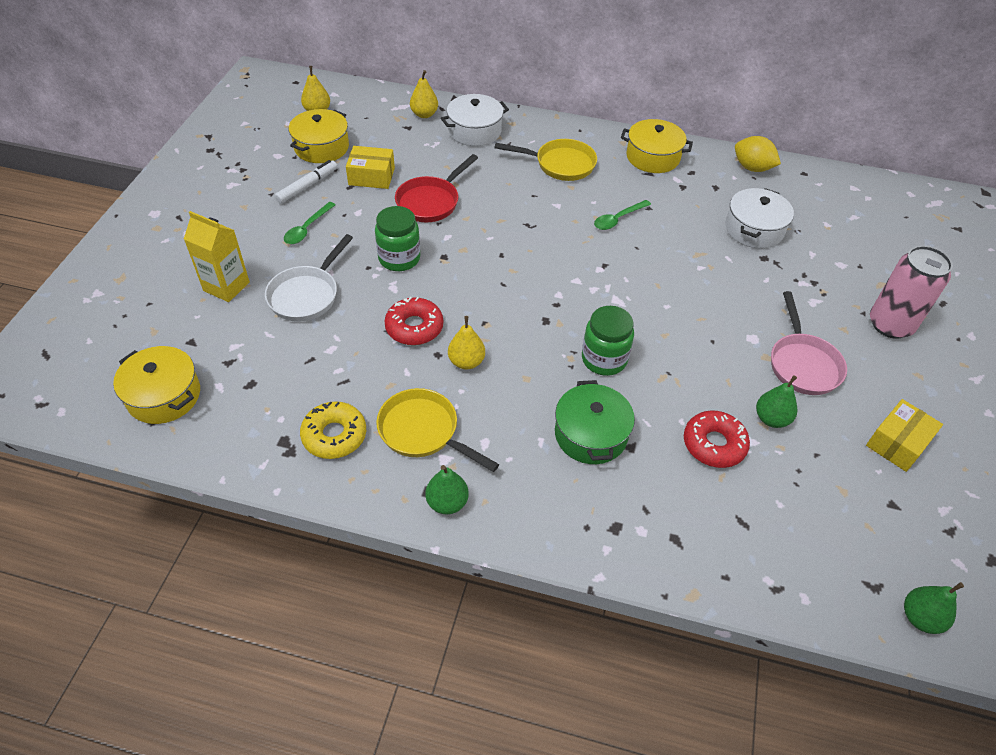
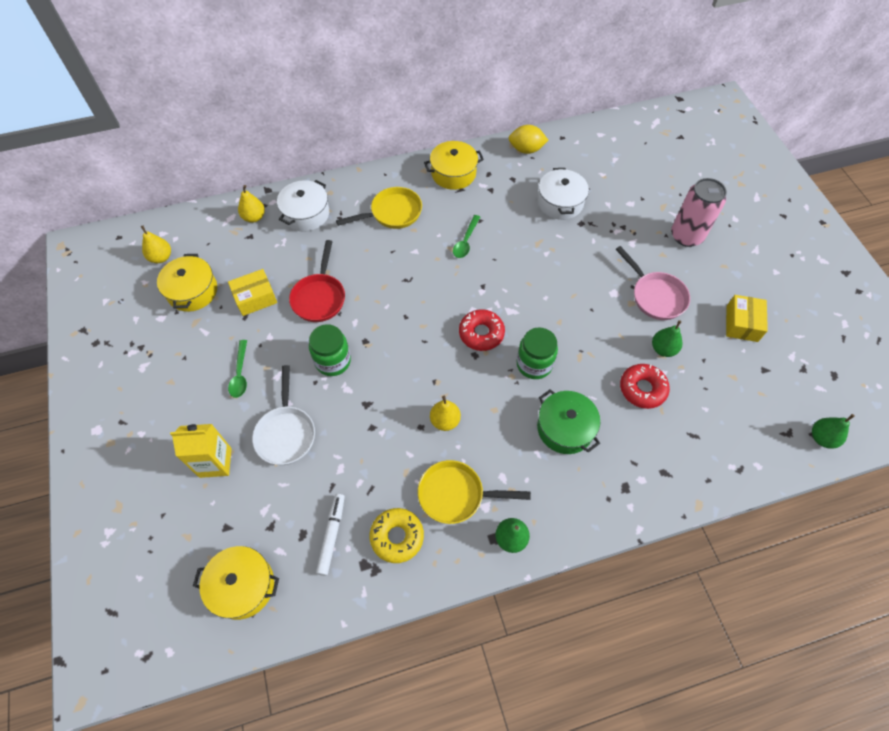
camera: 30 degrees left, 10 degrees up
(307, 186) = (209, 334): white marker -> white marker (332, 535)
(414, 327) = (388, 414): red donut -> red donut (481, 333)

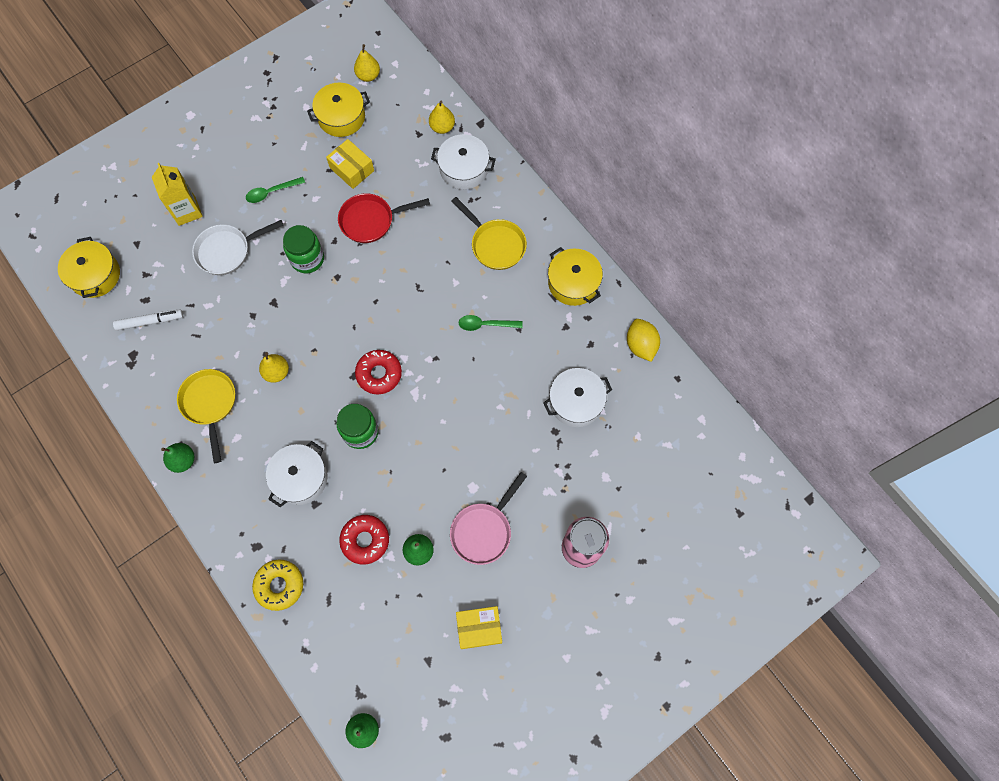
camera: 70 degrees right, 10 degrees up
(397, 537) = (161, 371): yellow donut -> yellow donut (279, 585)
(565, 428) = (300, 478): green pot -> white pot

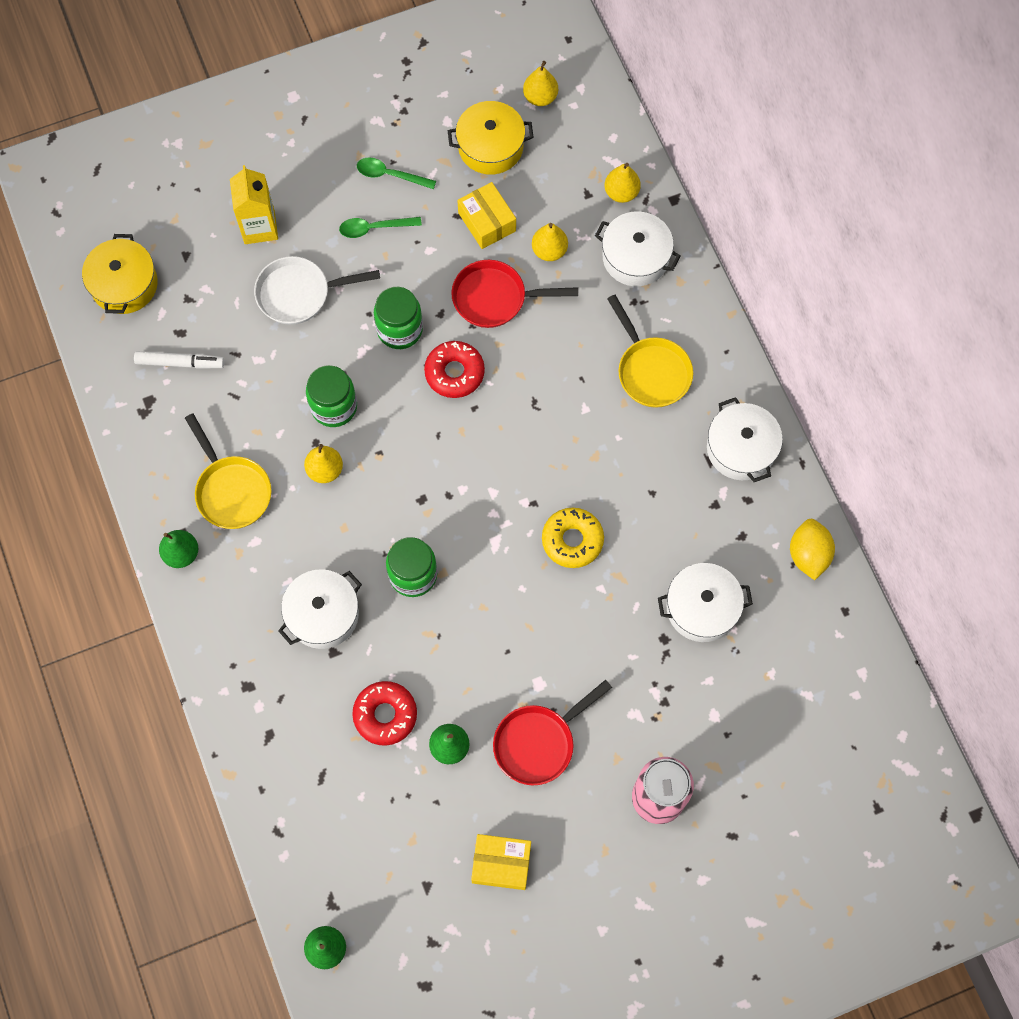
camera: 15 degrees right, 0 degrees up
(210, 404) = (231, 490): yellow pan -> yellow pan turned 150 degrees clockwise
(272, 325) = (334, 407): none -> green jar
(279, 585) = (265, 743): yellow donut -> yellow donut (572, 540)
(379, 374) = (455, 505): red donut -> red donut (454, 373)
(401, 179) = (549, 250): none -> yellow pear
(484, 530) = (539, 742): pink pan -> red pan
(485, 324) = (610, 475): green spoon -> green spoon (390, 175)
(573, 283) = (741, 448): yellow pot -> white pot

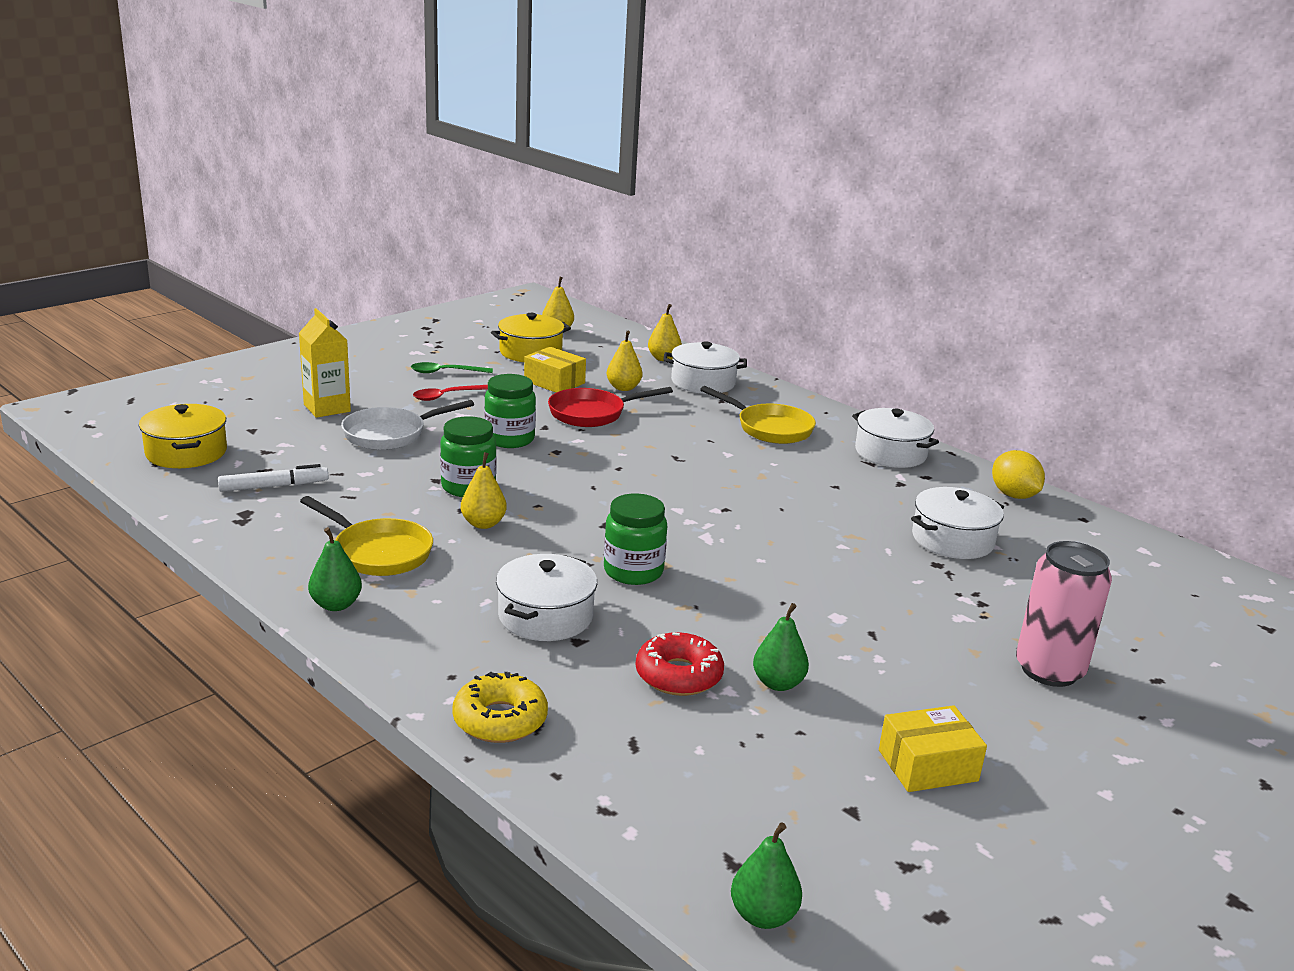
camera: 25 degrees left, 45 degrees down
(374, 228) = (447, 396): green spoon -> red spoon
(454, 373) = (583, 453): red donut -> none
(539, 742) = (878, 658): red pan -> none
(572, 540) = (785, 523): yellow donut -> yellow donut (500, 719)

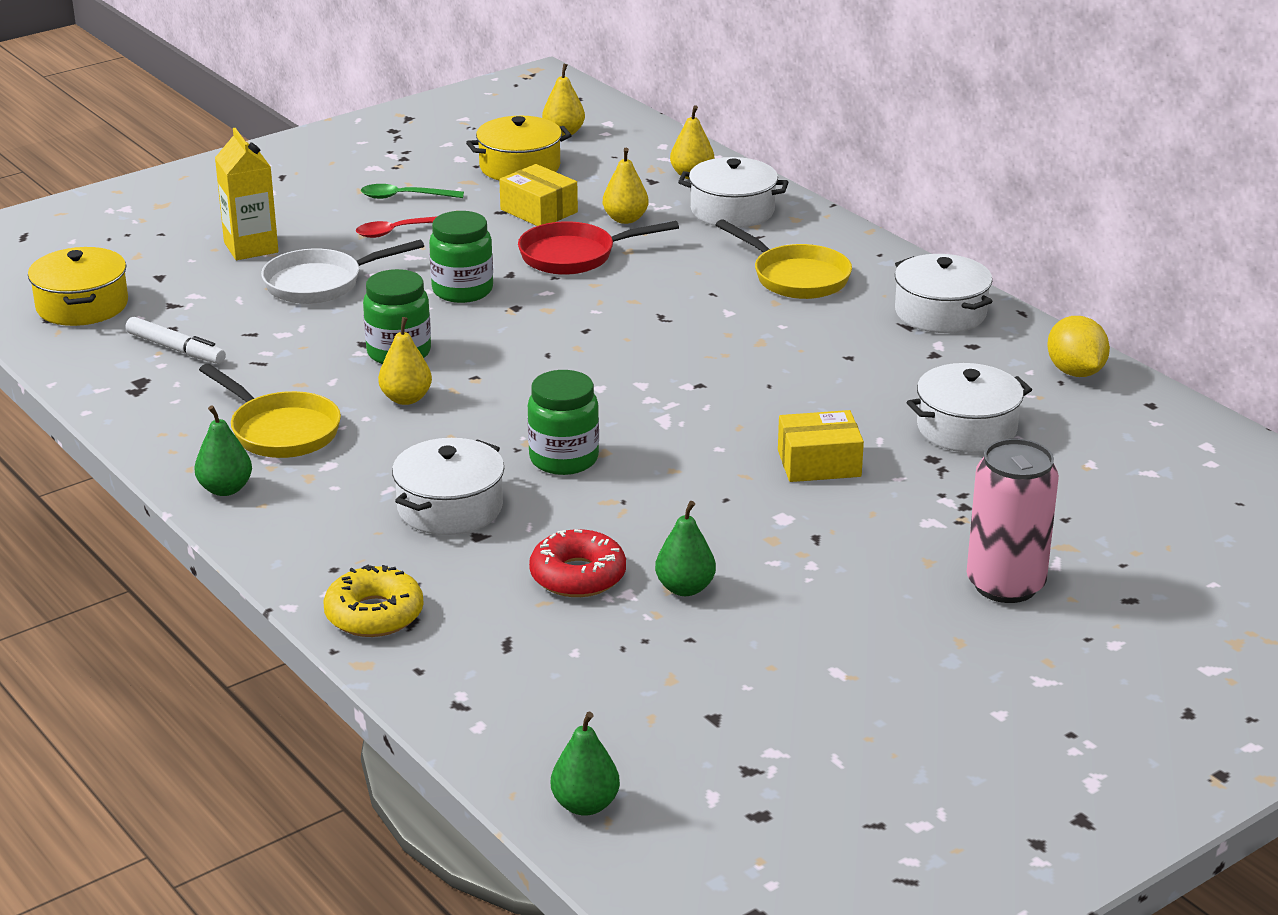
camera: 10 degrees right, 5 degrees up
(274, 486) = (176, 349): white marker -> white marker turned 45 degrees clockwise
(928, 765) = (815, 678): yellow box -> yellow box (819, 463)

